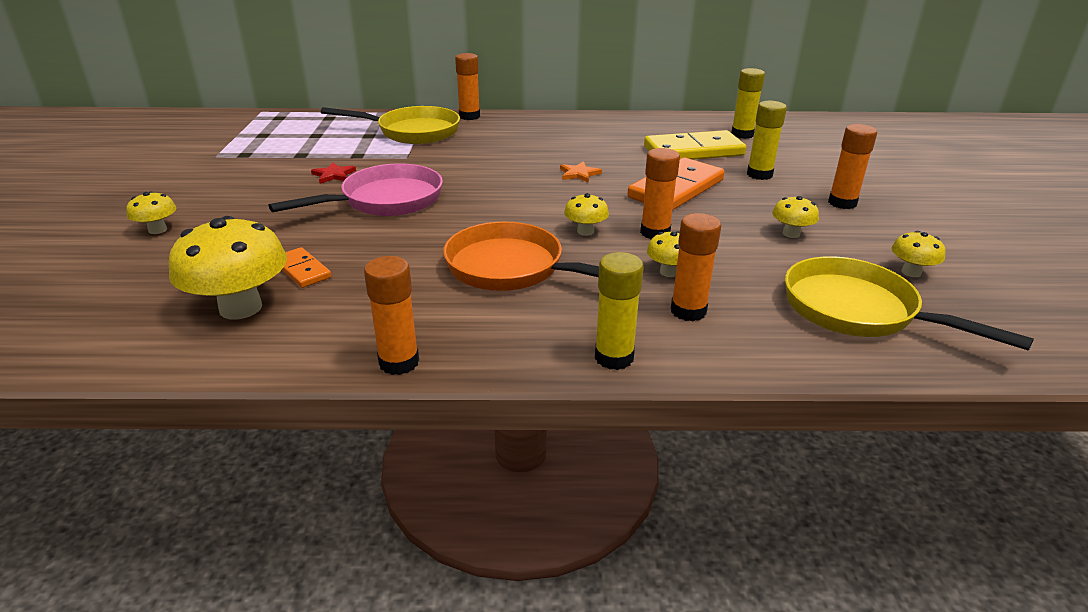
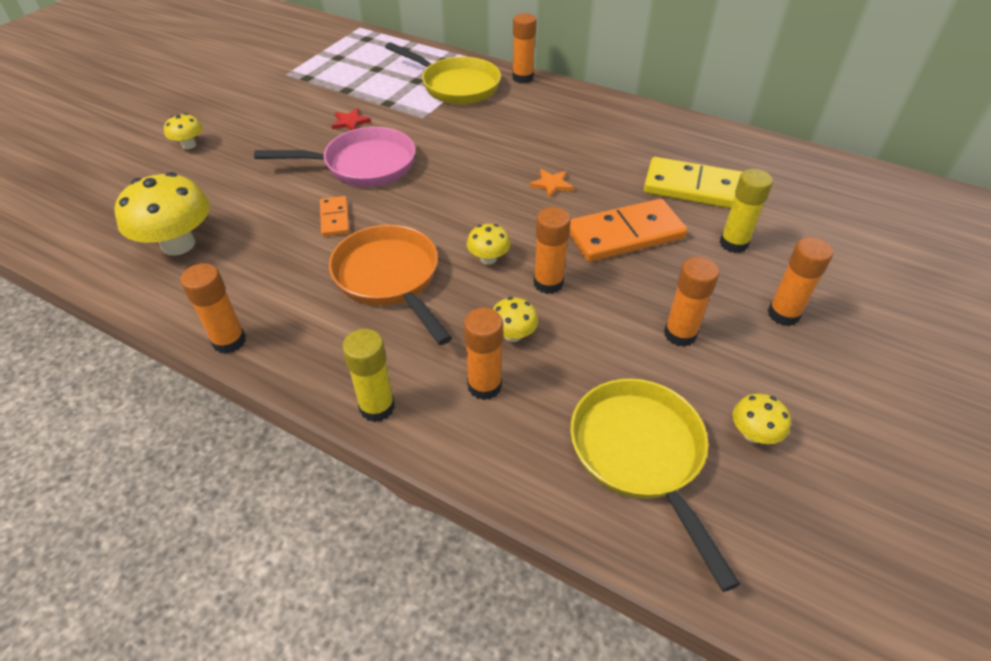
camera: 30 degrees right, 15 degrees up
(302, 270) = (244, 222): orange domino -> orange domino (334, 218)
(742, 134) = (776, 180): yellow glue stick -> none
(791, 234) = (680, 334): yellow mushroom -> orange glue stick

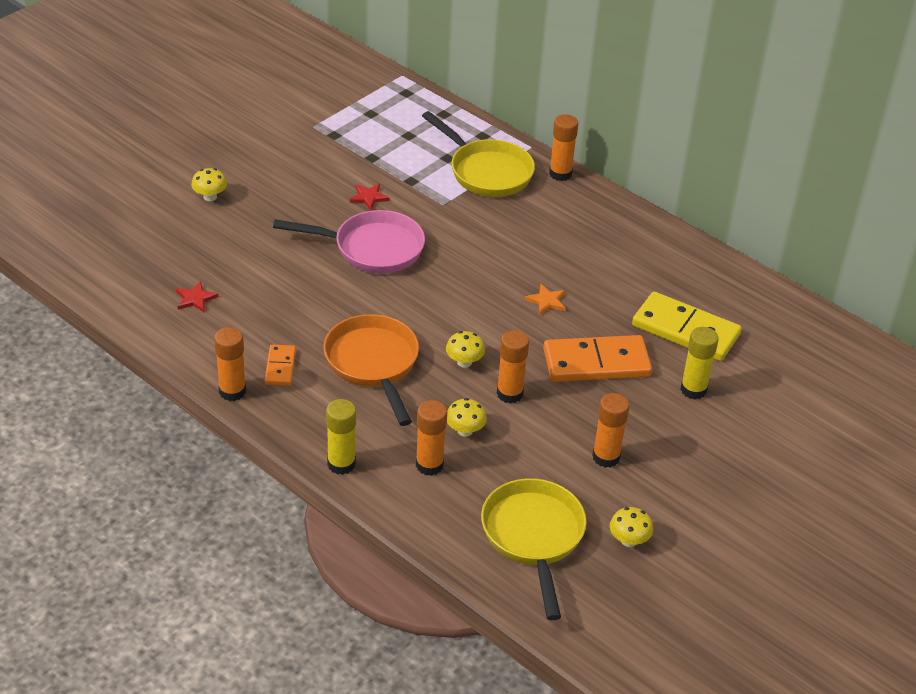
camera: 10 degrees right, 5 degrees down
(178, 244) = (195, 299): yellow mushroom -> red star
(334, 218) = (336, 299): orange domino -> orange domino (280, 367)
(783, 314) = (704, 458): orange glue stick -> none

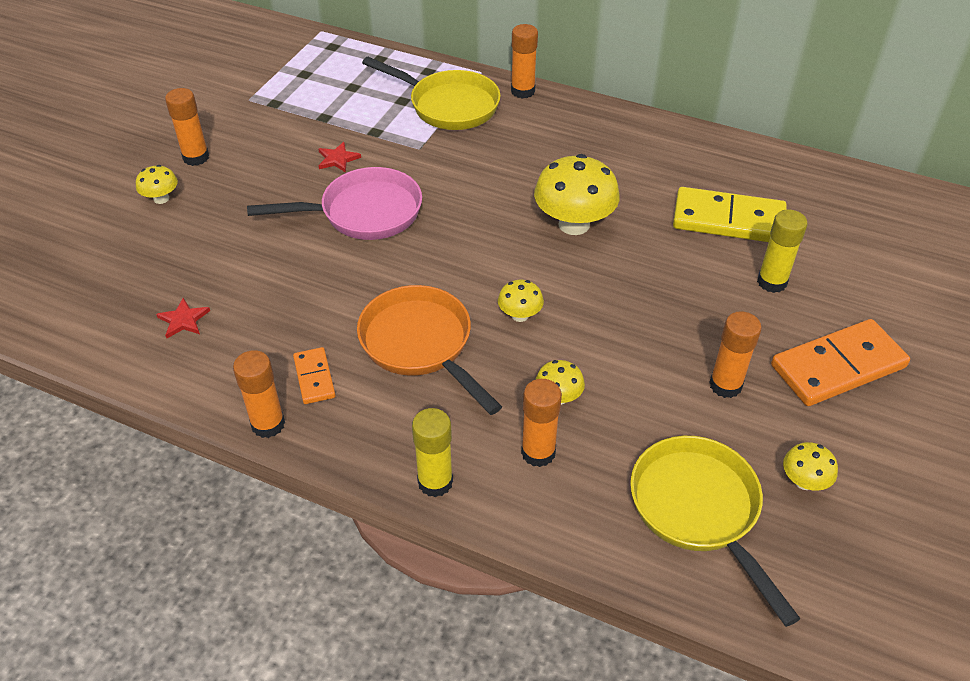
camera: 15 degrees left, 5 degrees up
(509, 393) = (586, 339): orange glue stick -> orange glue stick (196, 157)
(547, 301) = (574, 224): orange star -> yellow mushroom
(596, 363) = (659, 279): orange domino -> orange domino (838, 367)

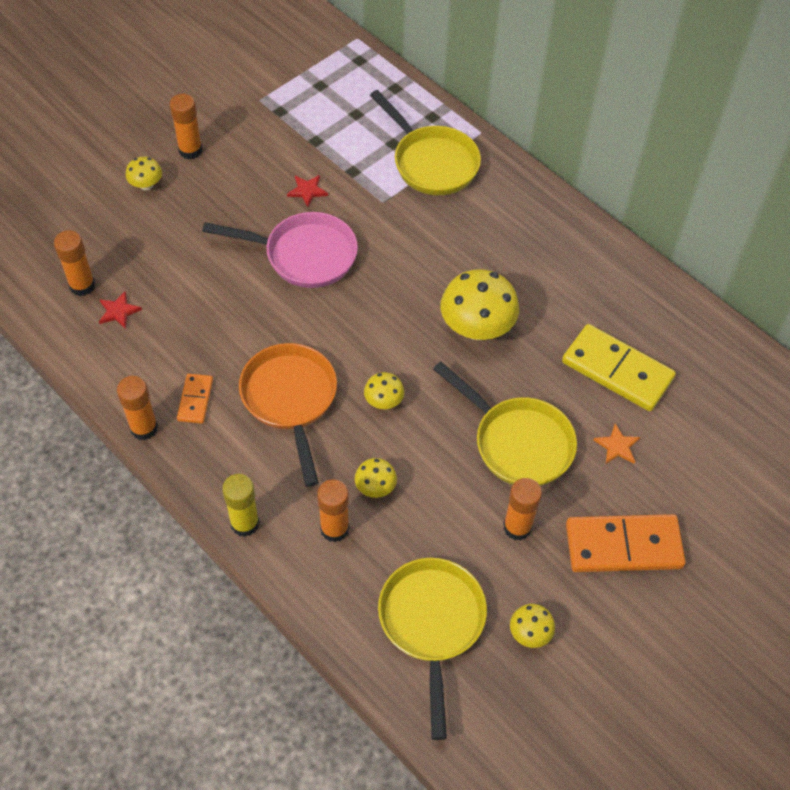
camera: 20 degrees right, 10 degrees up
(522, 91) = (507, 167): orange glue stick -> orange glue stick (82, 285)
(676, 309) = (517, 442): none -> yellow pan
(772, 282) = (617, 446): yellow glue stick -> orange star

